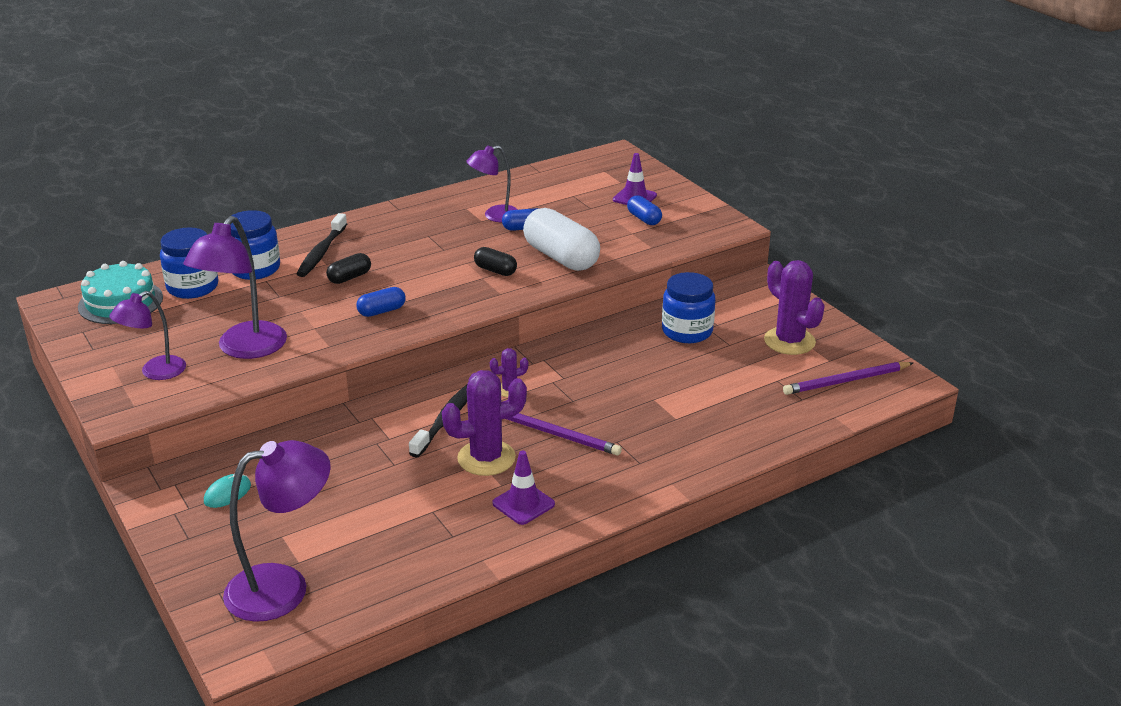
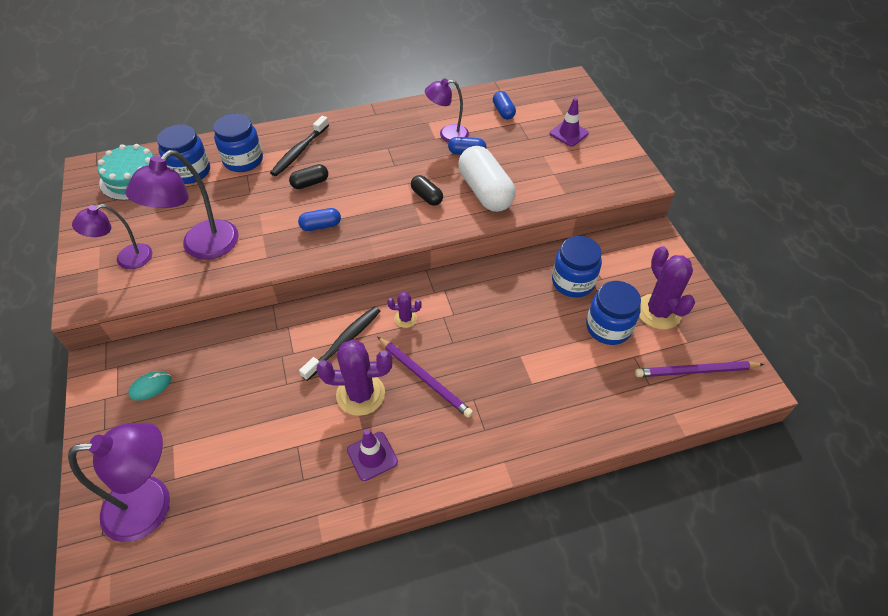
camera: 15 degrees right, 20 degrees up
(644, 219) = (569, 159): blue capsule -> blue capsule (503, 112)
(740, 362) = (608, 327): none -> blue jar

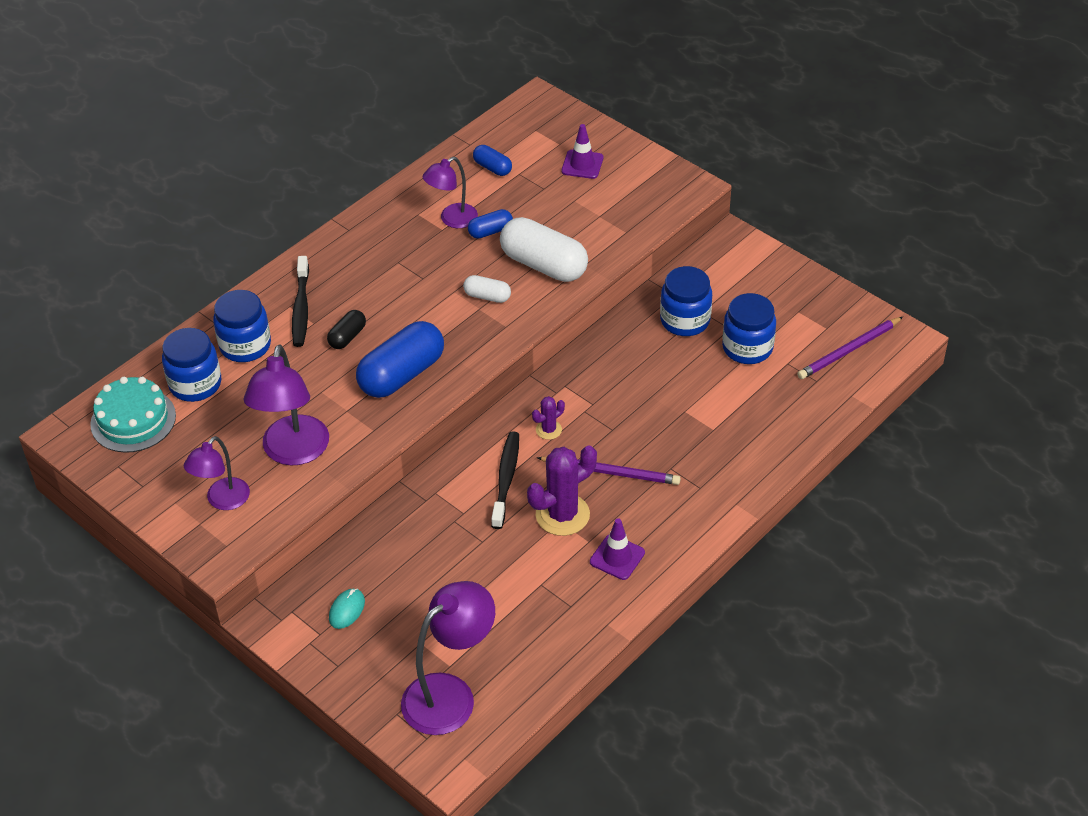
camera: 30 degrees left, 5 degrees down
(321, 226) = (401, 374): blue capsule -> blue capsule, size x2.01
(427, 197) = (487, 296): black capsule -> white capsule
(658, 312) = (783, 312): purple cactus -> none

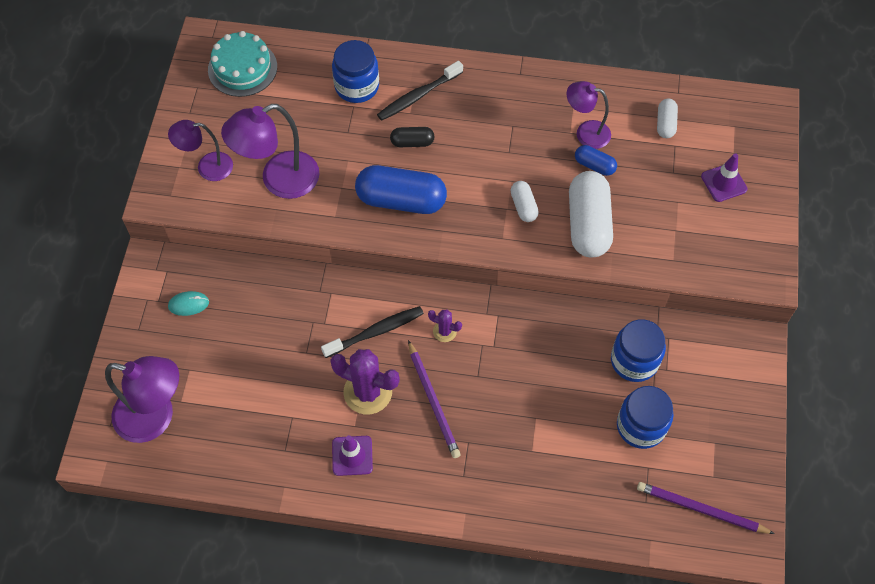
camera: 55 degrees right, 15 degrees up
(195, 384) = (300, 81): blue jar -> none
(492, 168) = (665, 124): blue capsule -> white capsule

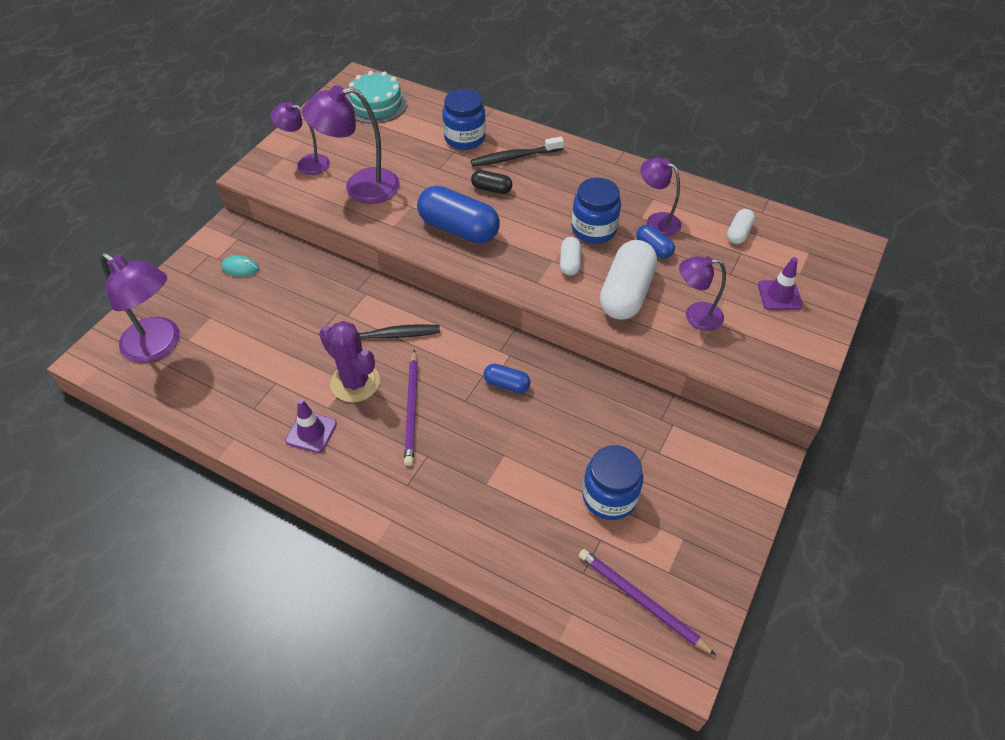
camera: 20 degrees right, 10 degrees down
(444, 331) = (453, 353): purple cactus -> none
(508, 347) = (506, 384): none -> blue capsule
(634, 361) = (628, 434): blue jar -> blue jar (594, 229)
(658, 229) = (695, 316): none -> purple lamp

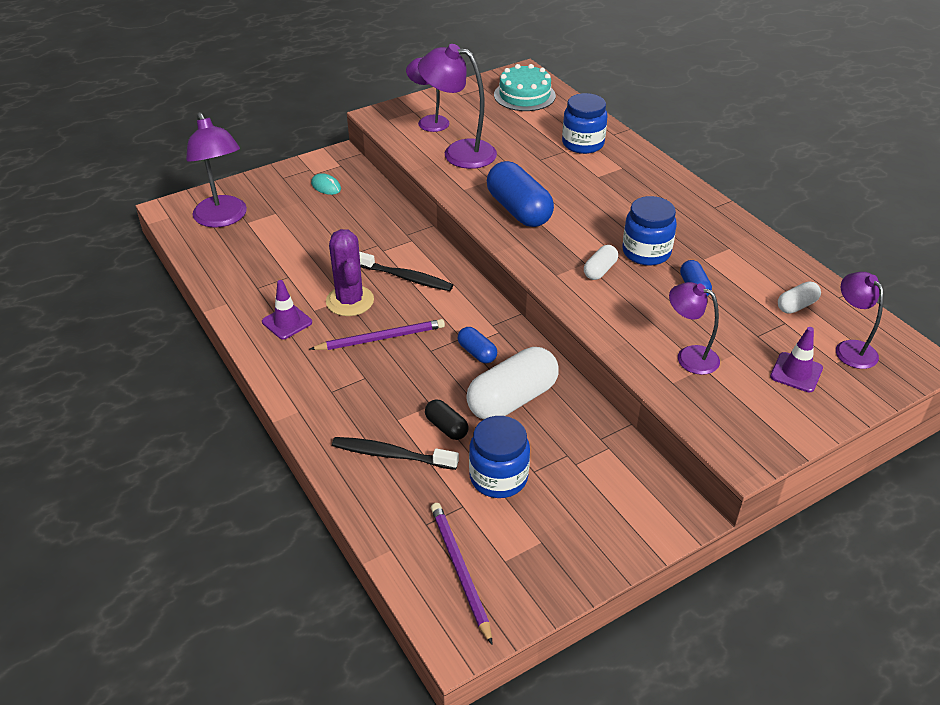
camera: 30 degrees right, 10 degrees down
(412, 409) = (380, 338): purple pencil -> purple pencil turned 135 degrees counterclockwise
(491, 189) = (574, 190): black capsule -> black capsule (446, 427)
(514, 157) = (617, 172): black toothbrush -> black toothbrush (391, 455)
(626, 293) = (634, 313): white capsule -> white capsule (512, 399)
(656, 221) = (716, 267): purple lamp -> purple lamp (850, 348)

